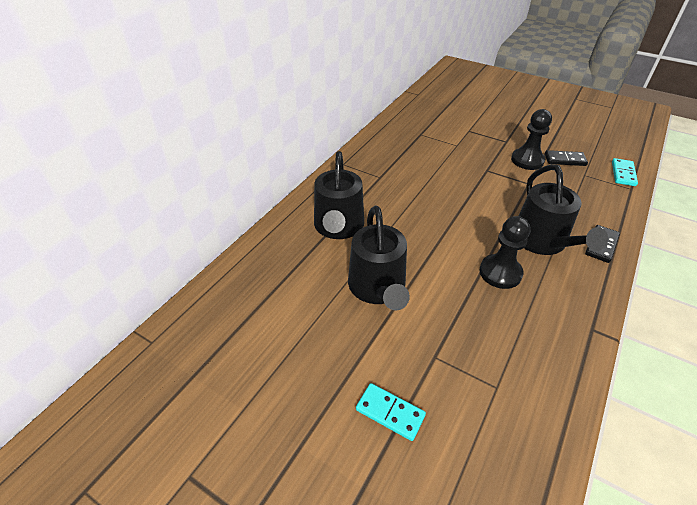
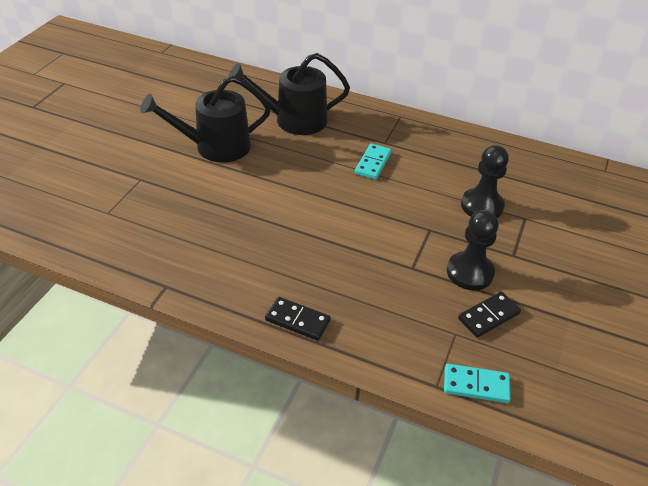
camera: 80 degrees right, 0 degrees up
(390, 412) = (93, 156): turquoise domino -> turquoise domino (373, 163)
(500, 273) = (241, 226): black pawn -> black pawn (482, 206)
(542, 241) = (295, 265): black watering can -> none
(565, 160) = (488, 316): black domino -> black domino turned 60 degrees clockwise

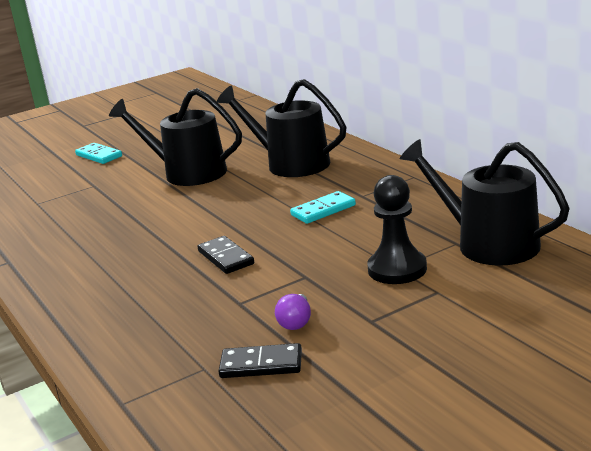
camera: 40 degrees right, 20 degrees down
(297, 320) = (73, 313): black domino -> black domino (225, 258)
(470, 272) = (296, 322): black pawn -> purple light bulb
(476, 385) = (161, 417): turquoise domino -> turquoise domino (99, 156)
(512, 168) = (488, 243): none -> black watering can

